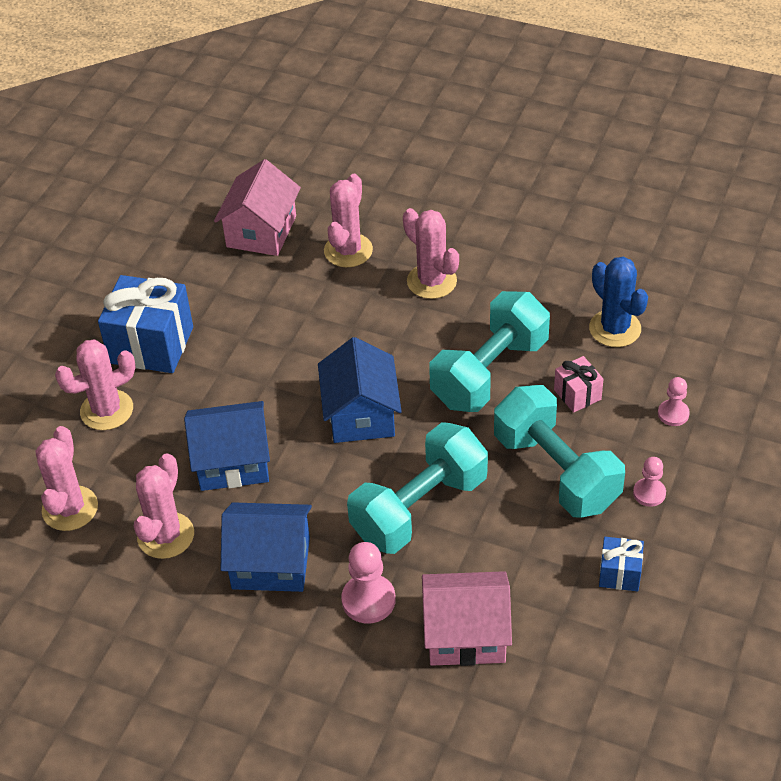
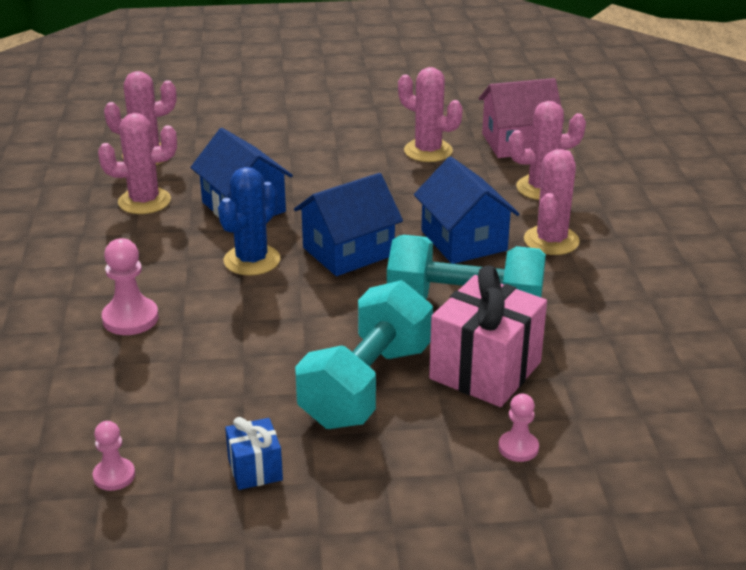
camera: 60 degrees right, 15 degrees down
(107, 410) = (257, 139): pink cactus -> pink cactus (428, 151)
(151, 345) = (341, 136): blue gift -> none
(271, 563) = (144, 257): blue house -> blue house (463, 240)
(419, 508) = (258, 315): turquoise dumbbell -> none
(466, 634) = (118, 386): pink house -> none
(577, 394) = (485, 370): pink gift -> pink gift, size x2.00
(615, 329) = (605, 370): blue cactus -> blue cactus (252, 260)
(649, 493) = (385, 461): pink pawn -> pink pawn (114, 476)

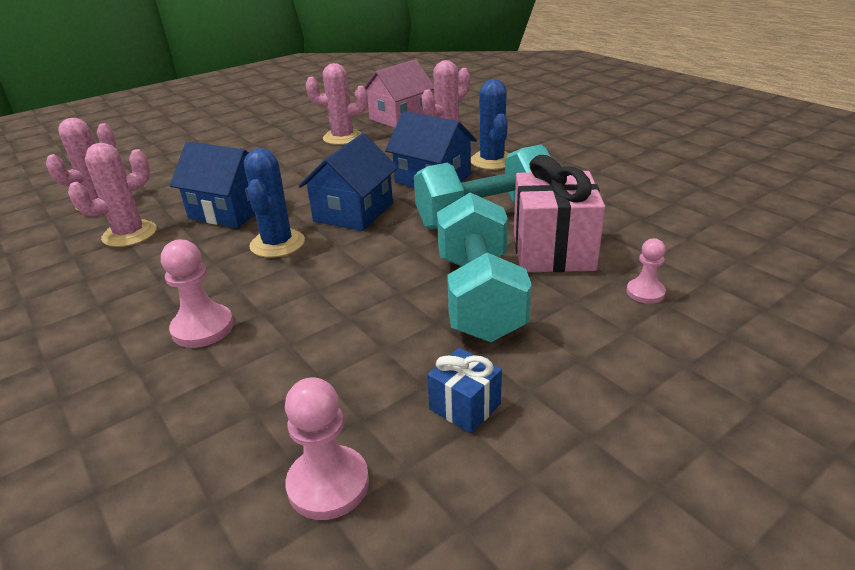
camera: 30 degrees left, 0 degrees up
(114, 476) = (328, 484): pink pawn -> pink pawn, size x1.59
(551, 241) = (492, 161): pink cactus -> blue cactus

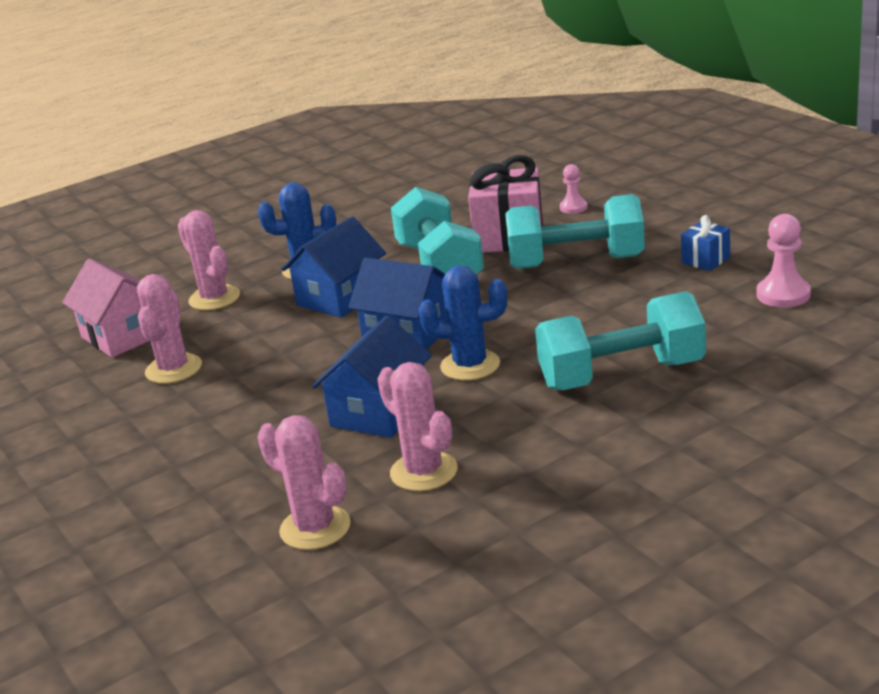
camera: 85 degrees left, 5 degrees down
(203, 328) = (621, 375): pink pawn -> turquoise dumbbell

